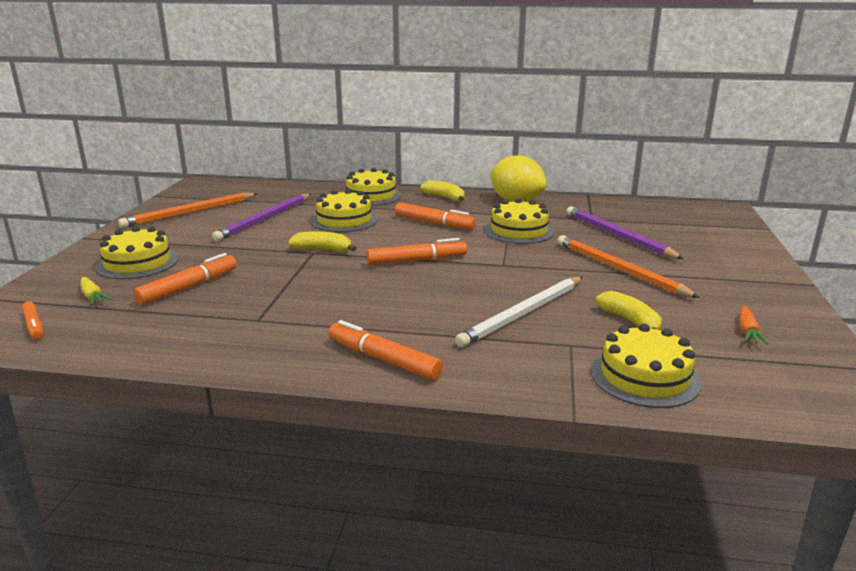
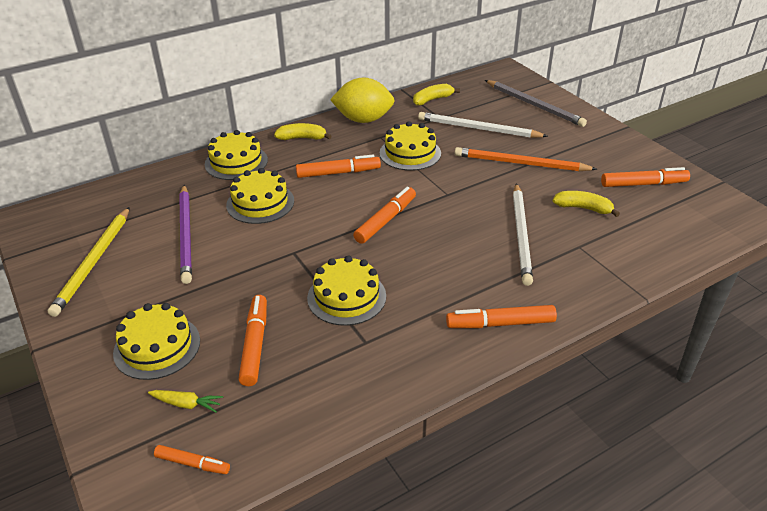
camera: 40 degrees left, 15 degrees up
(190, 213) = (93, 262): orange pencil -> yellow pencil
(323, 250) = (298, 245): yellow banana -> yellow banana (432, 99)
(617, 236) = (478, 129): purple pencil -> white pencil
(644, 377) = (642, 249): yellow cake -> yellow cake (346, 297)
(714, 238) = (534, 105): none -> grey pencil
(747, 331) = (643, 184): orange carrot -> orange marker

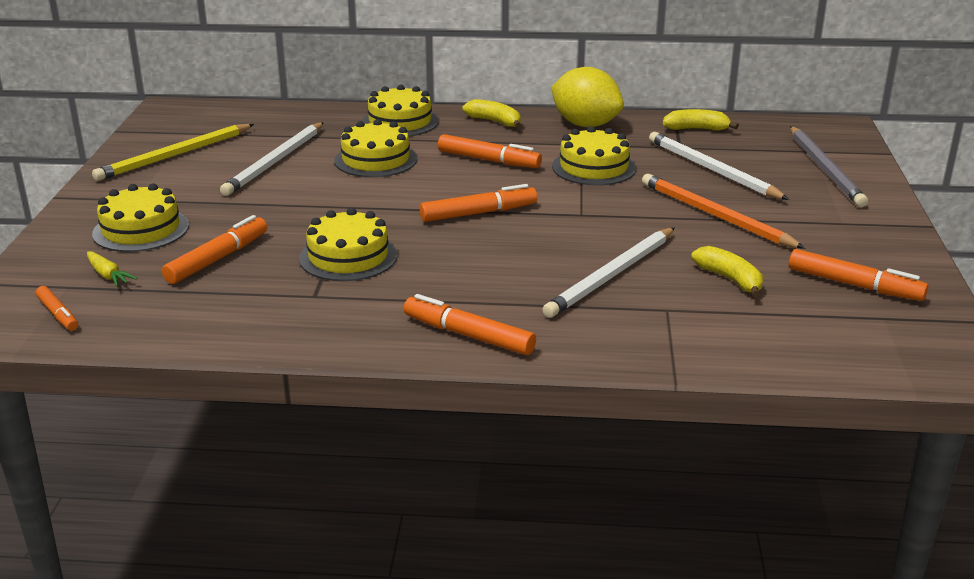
camera: 35 degrees right, 10 degrees down
(186, 235) = (275, 162): purple pencil -> white pencil

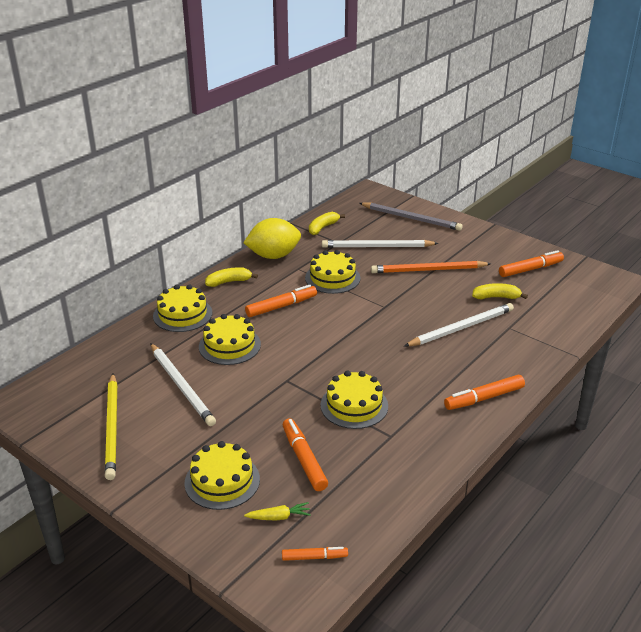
camera: 55 degrees left, 5 degrees up
(478, 213) = (347, 338): orange marker -> none
(611, 276) = (461, 328): white pencil -> white pencil turned 105 degrees counterclockwise

